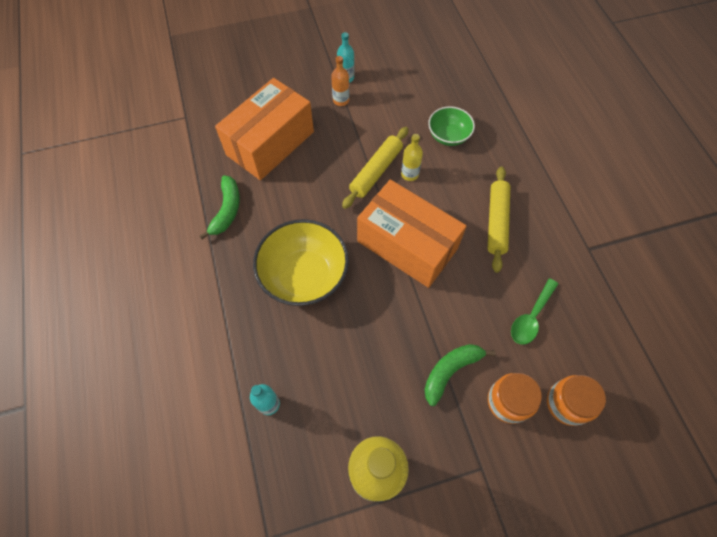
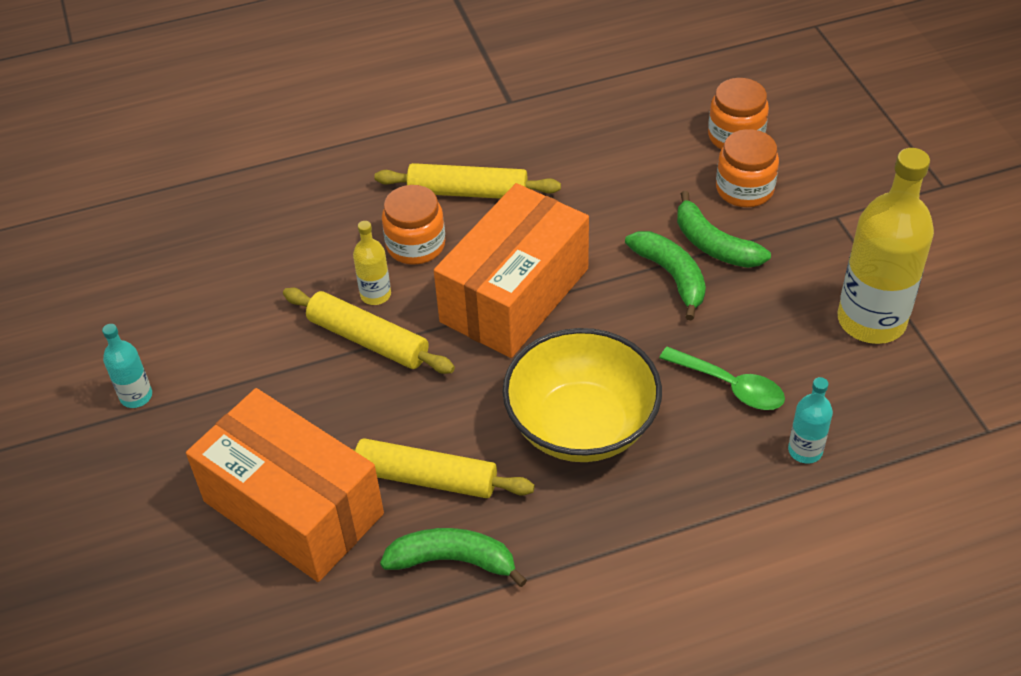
camera: 90 degrees left, 15 degrees down
(279, 199) = (426, 477): none -> yellow rolling pin
(341, 100) = (195, 400): orange bottle -> none
(421, 339) = (671, 276): none -> green banana
(448, 136) = (296, 246): green bowl -> none
(449, 193) = (416, 245): none -> orange jar
(531, 317) = (621, 163): green spoon -> green spoon (730, 386)

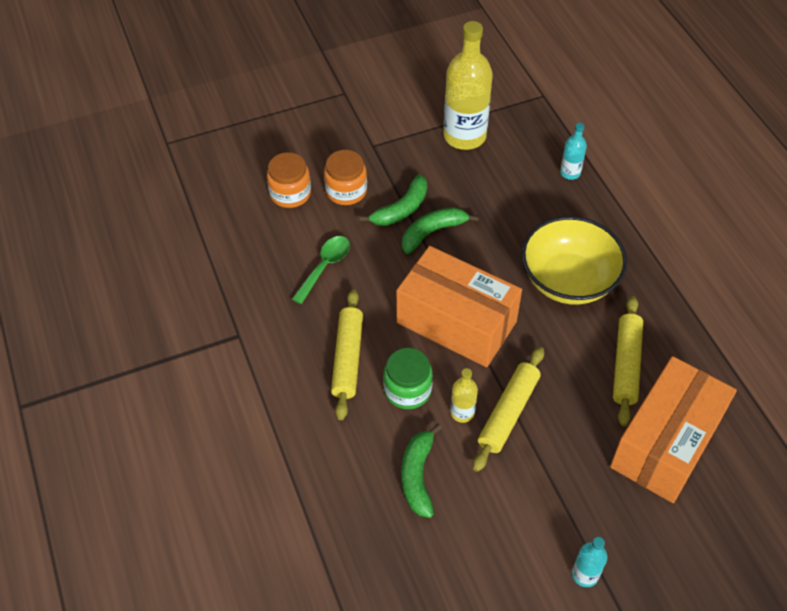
camera: 95 degrees left, 5 degrees up
(416, 245) = (407, 390): orange jar -> green jar
(453, 560) = (686, 345): green banana -> green banana (418, 475)
(730, 386) = (525, 205): green spoon -> green spoon (325, 267)

